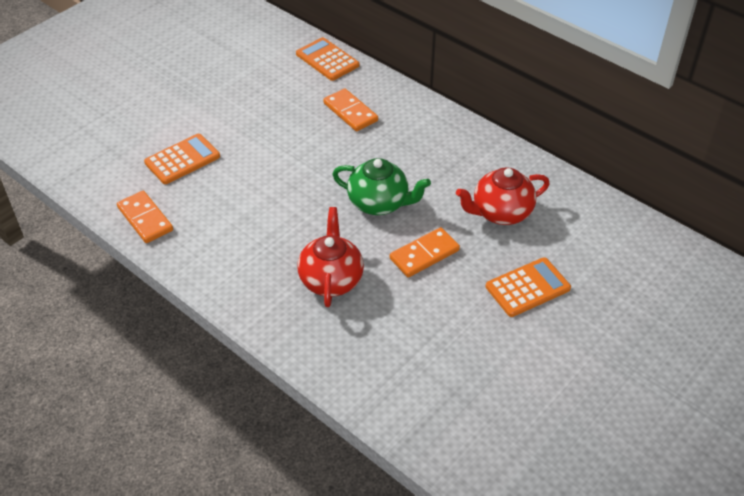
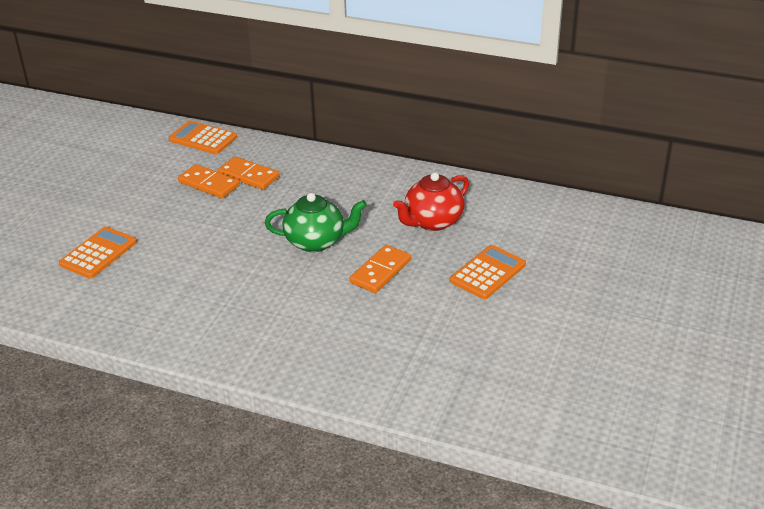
camera: 20 degrees left, 10 degrees down
(145, 219) = (86, 312): orange domino -> orange domino (209, 184)
(331, 279) = (303, 314): red teapot -> none

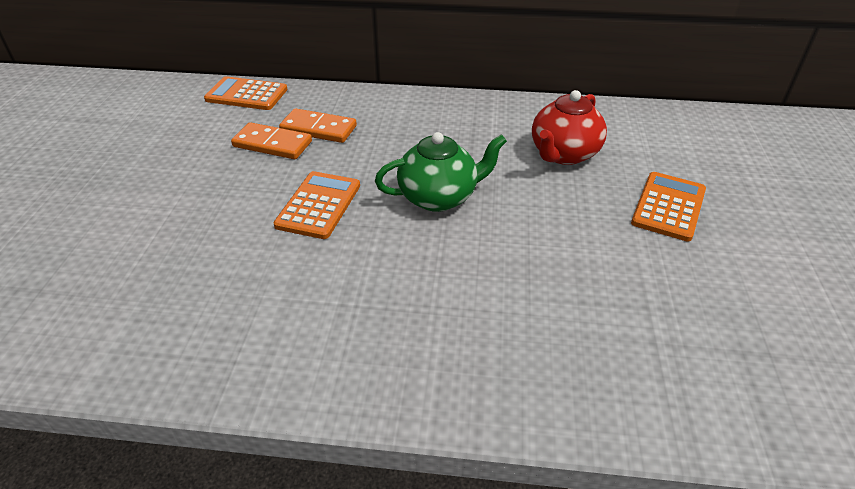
camera: 15 degrees left, 5 degrees up
(98, 253) = (146, 255): orange calculator -> orange calculator (318, 205)
(380, 271) = (540, 224): orange domino -> none

